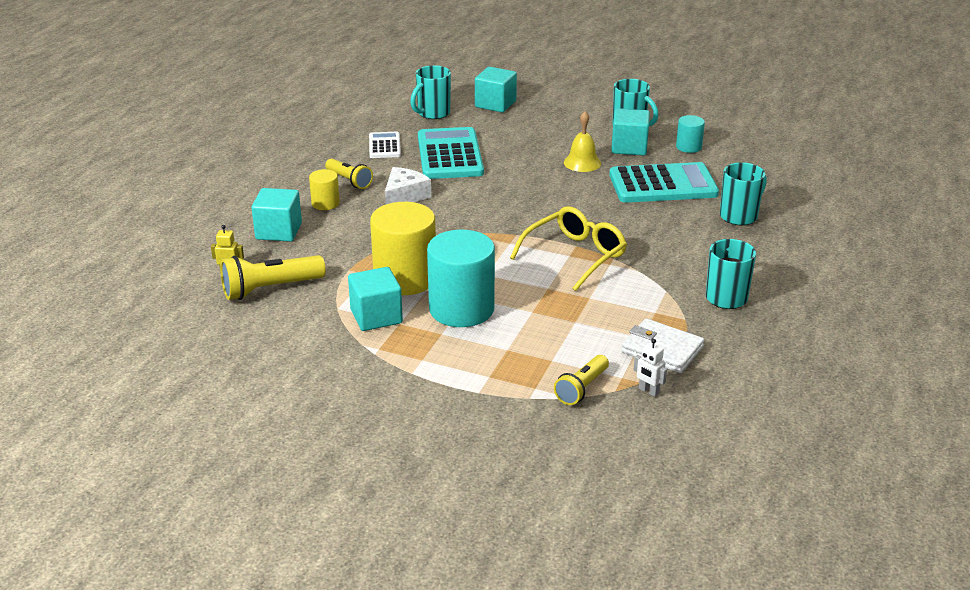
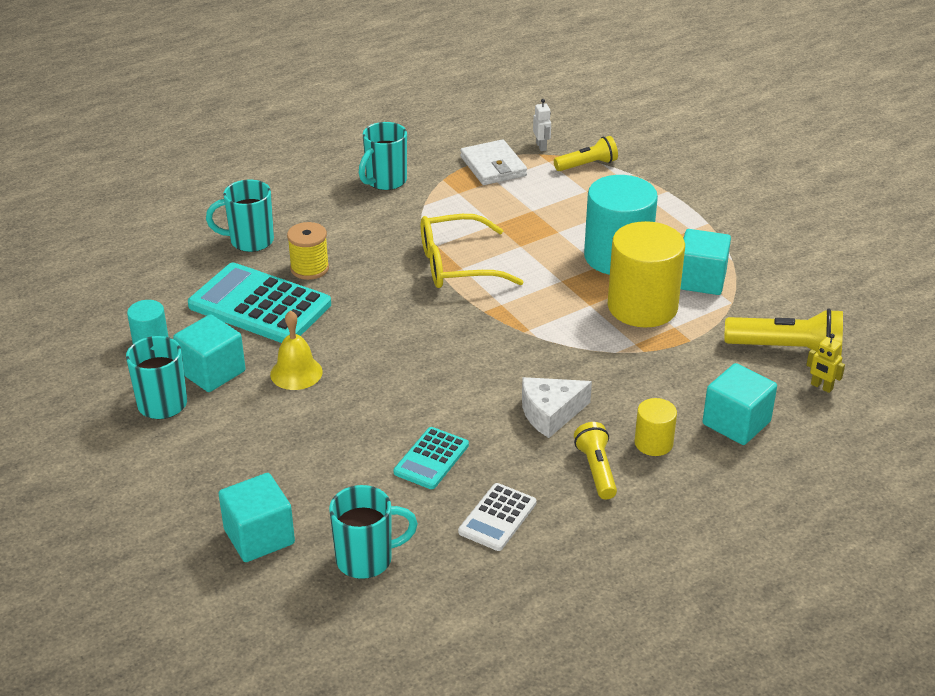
camera: 145 degrees left, 5 degrees up
(449, 155) = (431, 459): turquoise calculator -> turquoise calculator, size x0.53
(670, 215) = (309, 268): none -> yellow spool

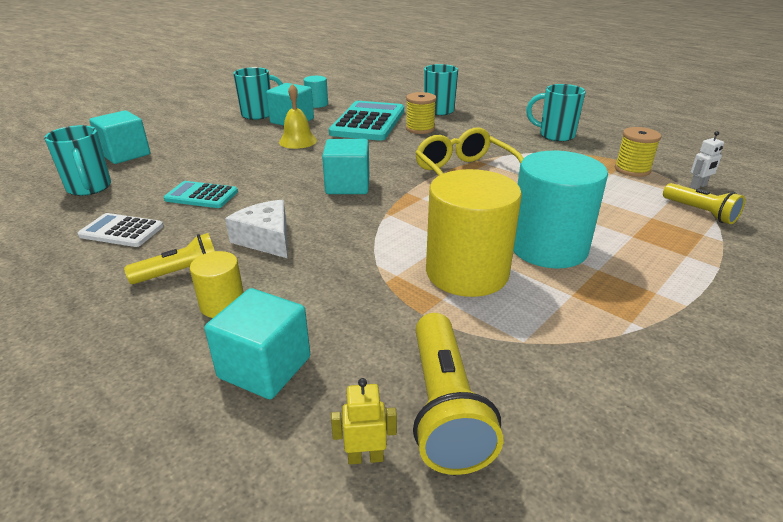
camera: 75 degrees right, 5 degrees down
(493, 166) = (632, 170): white wallet -> yellow spool
(701, 280) = (552, 310): turquoise cube -> turquoise cube (347, 185)
(821, 387) = (365, 457): yellow robot -> yellow robot turned 60 degrees clockwise

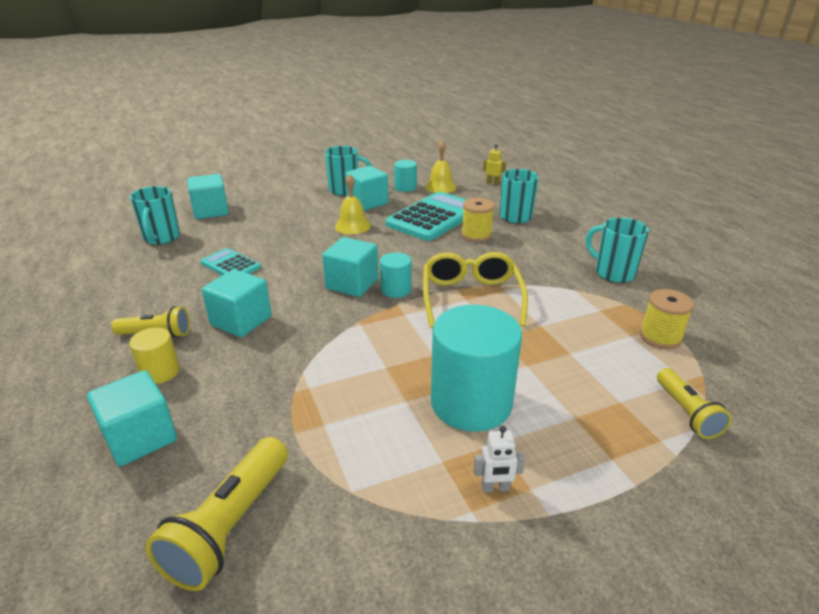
camera: 25 degrees right, 0 degrees up
(121, 231) = (150, 284): white calculator -> none
(266, 239) = (241, 321): white cheese -> turquoise cube
(349, 99) = (440, 187): none -> yellow bell
(365, 457) = (138, 542): yellow robot -> yellow robot (492, 183)
(394, 182) = (396, 290): none -> turquoise cylinder
(467, 272) = (369, 405): yellow cylinder -> none
(698, 186) = (721, 379): white robot -> white robot (495, 488)

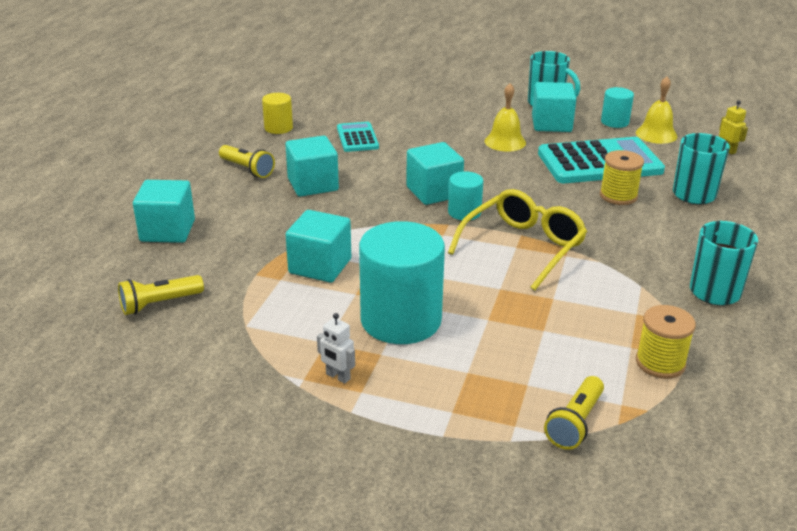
camera: 40 degrees right, 0 degrees up
(160, 372) = (221, 196): yellow cylinder -> yellow cylinder (278, 128)
(161, 238) = (332, 95): turquoise mug -> none
(211, 211) = (398, 84): turquoise cube -> turquoise cube (320, 266)
(230, 526) = (159, 304): yellow flashlight -> yellow flashlight, size x0.65

